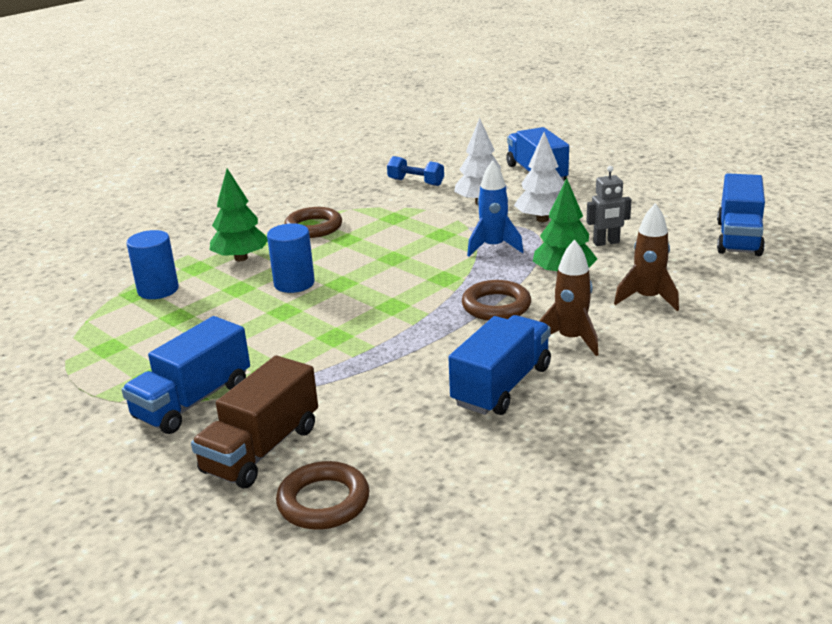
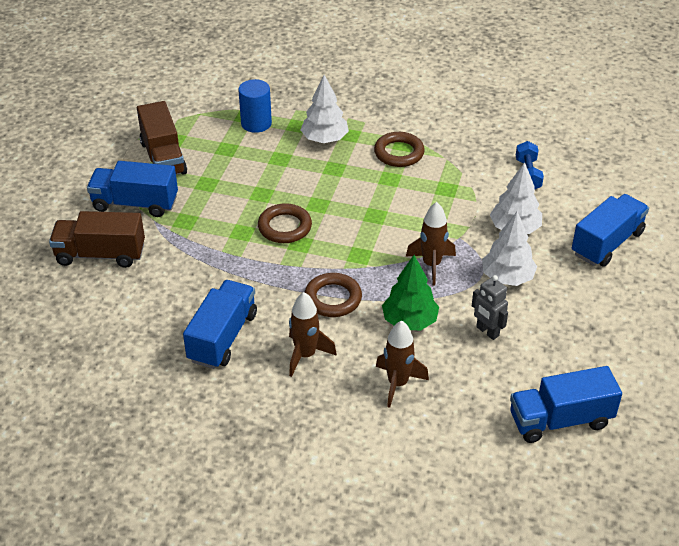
camera: 60 degrees right, 15 degrees up
(132, 362) = (163, 157): none -> brown truck
(241, 258) = (324, 139): green tree -> white tree
(294, 283) = (304, 182): blue cylinder -> none
(323, 501) = (64, 301): brown ring -> brown ring (285, 227)
(493, 247) = (431, 265): blue rocket -> brown rocket
(501, 386) = (222, 337): blue truck -> blue truck turned 75 degrees counterclockwise

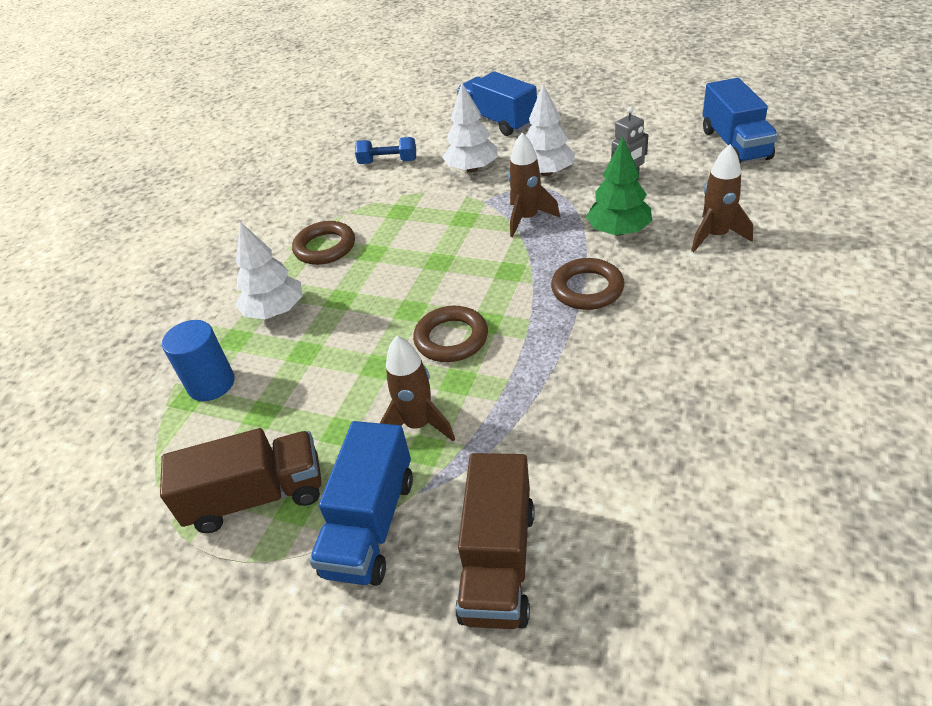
camera: 80 degrees left, 0 degrees up
(222, 337) = (671, 385): blue truck -> none
(305, 355) = (688, 306): brown rocket -> brown rocket (418, 425)

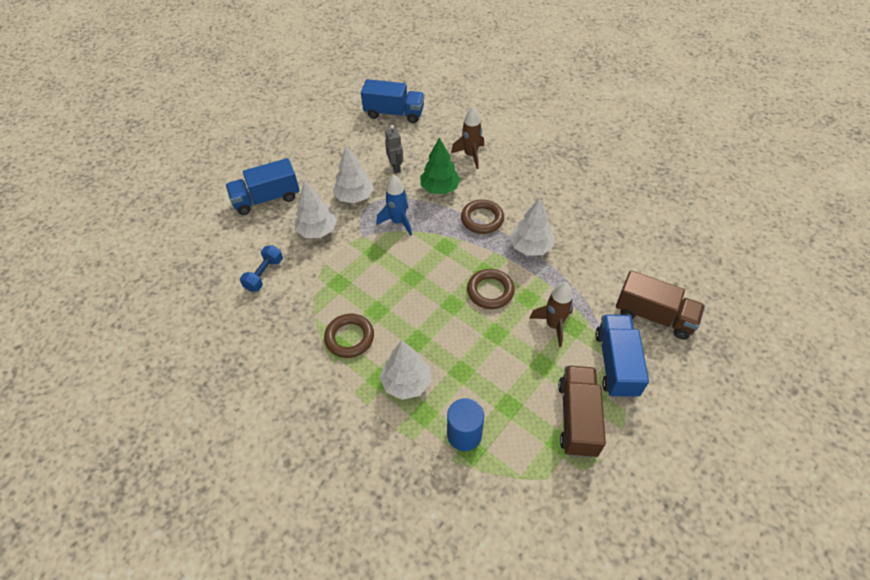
camera: 75 degrees left, 10 degrees up
(371, 525) = (616, 364): blue truck -> blue truck turned 120 degrees counterclockwise
(527, 219) = (398, 222): brown rocket -> blue rocket
(564, 356) = (530, 247): none -> white tree

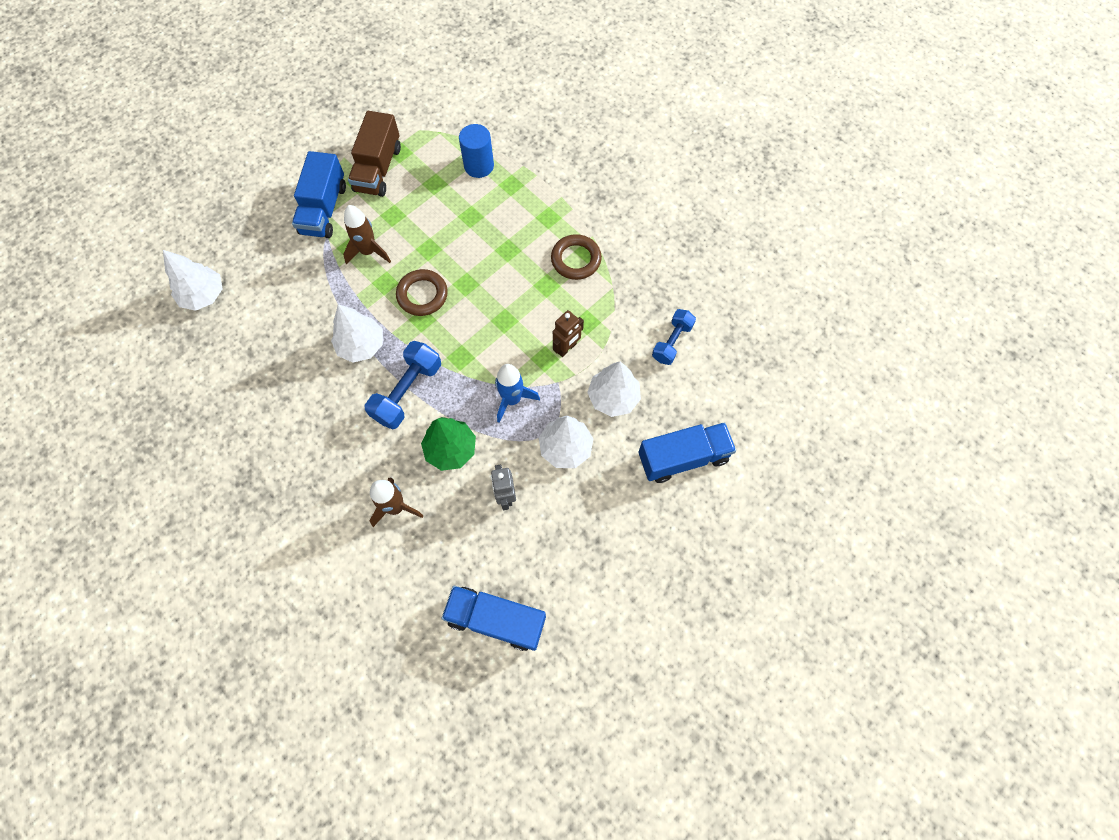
camera: 175 degrees left, 15 degrees up
(356, 261) = (567, 348): none -> brown robot
(406, 382) = (523, 212): white tree -> white tree (203, 295)
(482, 219) = (407, 392): brown ring -> blue dumbbell
(654, 316) = (264, 250): brown truck -> none

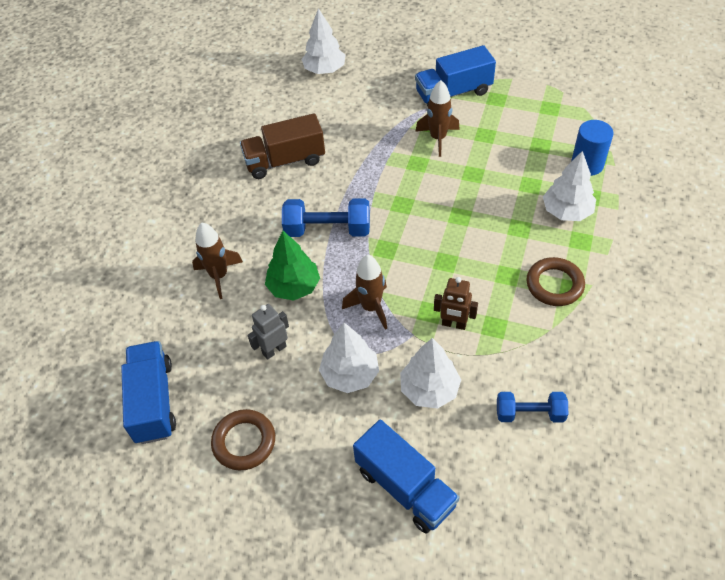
camera: 65 degrees right, 15 degrees down
(361, 345) = (349, 179): white tree -> white tree (566, 211)
(378, 169) = (521, 103): brown truck -> brown truck (285, 161)
(422, 295) = (425, 193): brown ring -> brown ring (244, 442)
(512, 399) = (371, 307): blue rocket -> brown rocket

